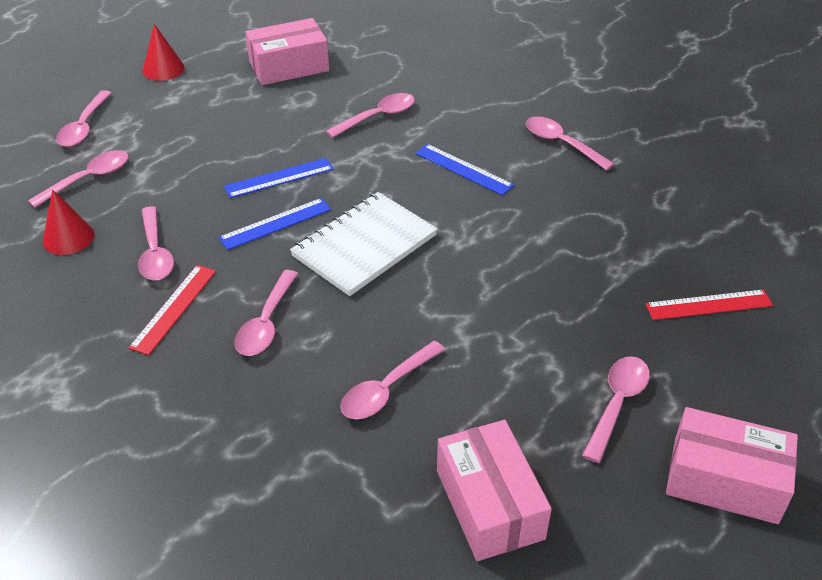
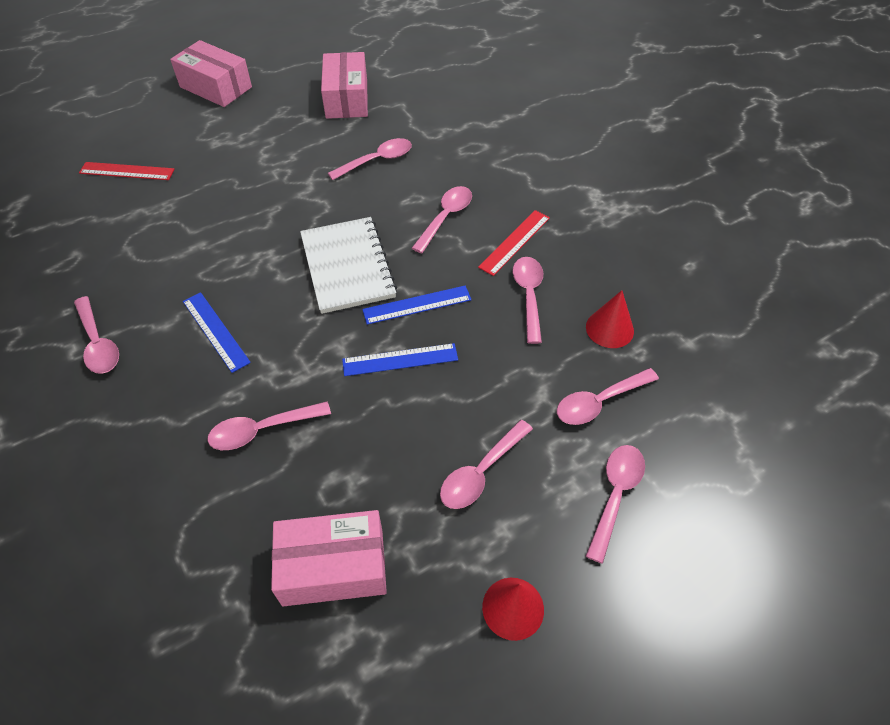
camera: 165 degrees left, 10 degrees up
(364, 246) = (347, 266): white notebook -> white notebook turned 75 degrees counterclockwise
(617, 404) = (241, 128): pink spoon -> pink spoon (481, 472)

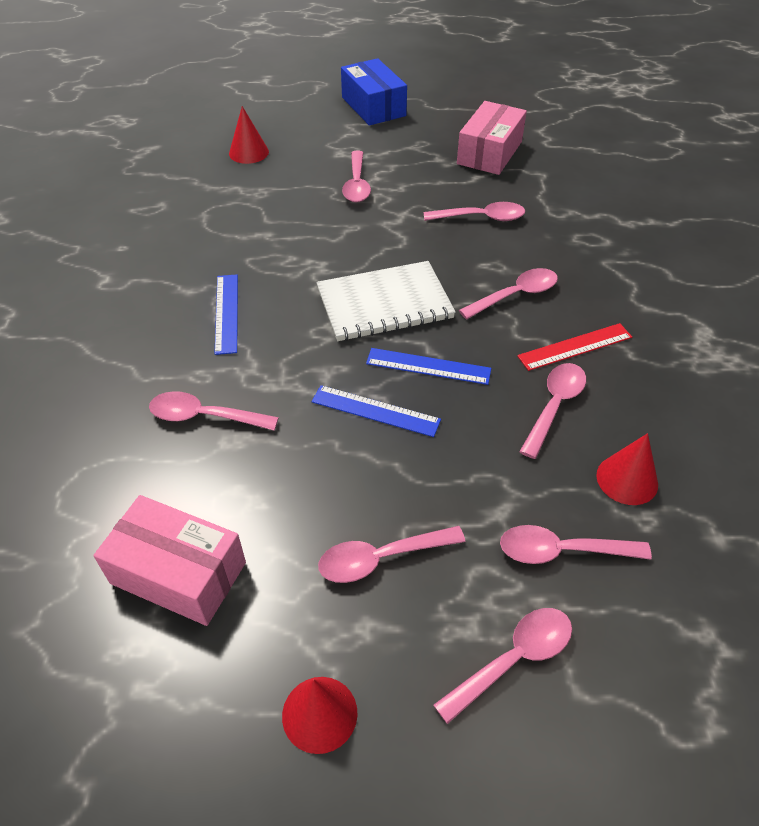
camera: 30 degrees right, 5 degrees down
(98, 343) = (126, 283): pink spoon -> pink spoon (356, 184)
(127, 171) = (249, 152): red ruler -> red cone
(216, 87) = (373, 106): pink box -> blue box
(347, 266) = (384, 303): white notebook -> white notebook turned 60 degrees clockwise

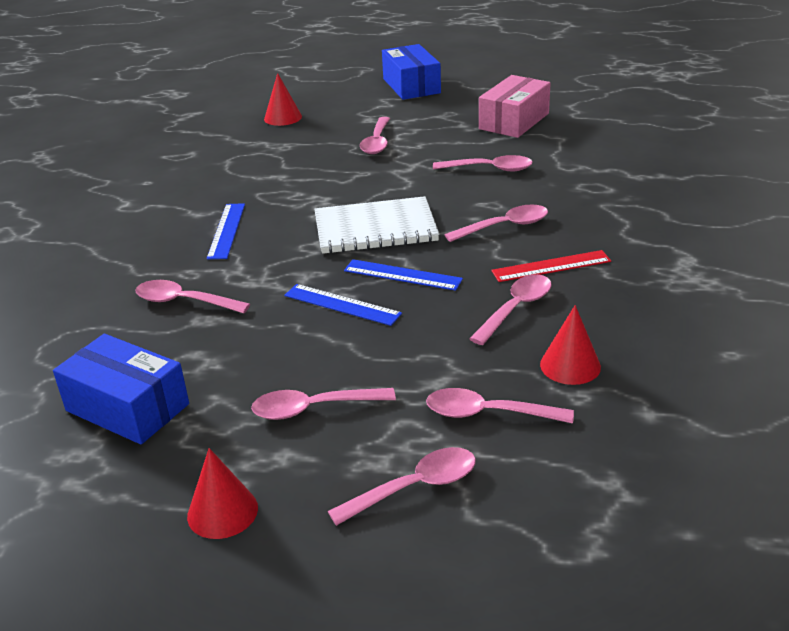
camera: 10 degrees right, 15 degrees down
(178, 573) = (127, 407): pink box -> blue box

